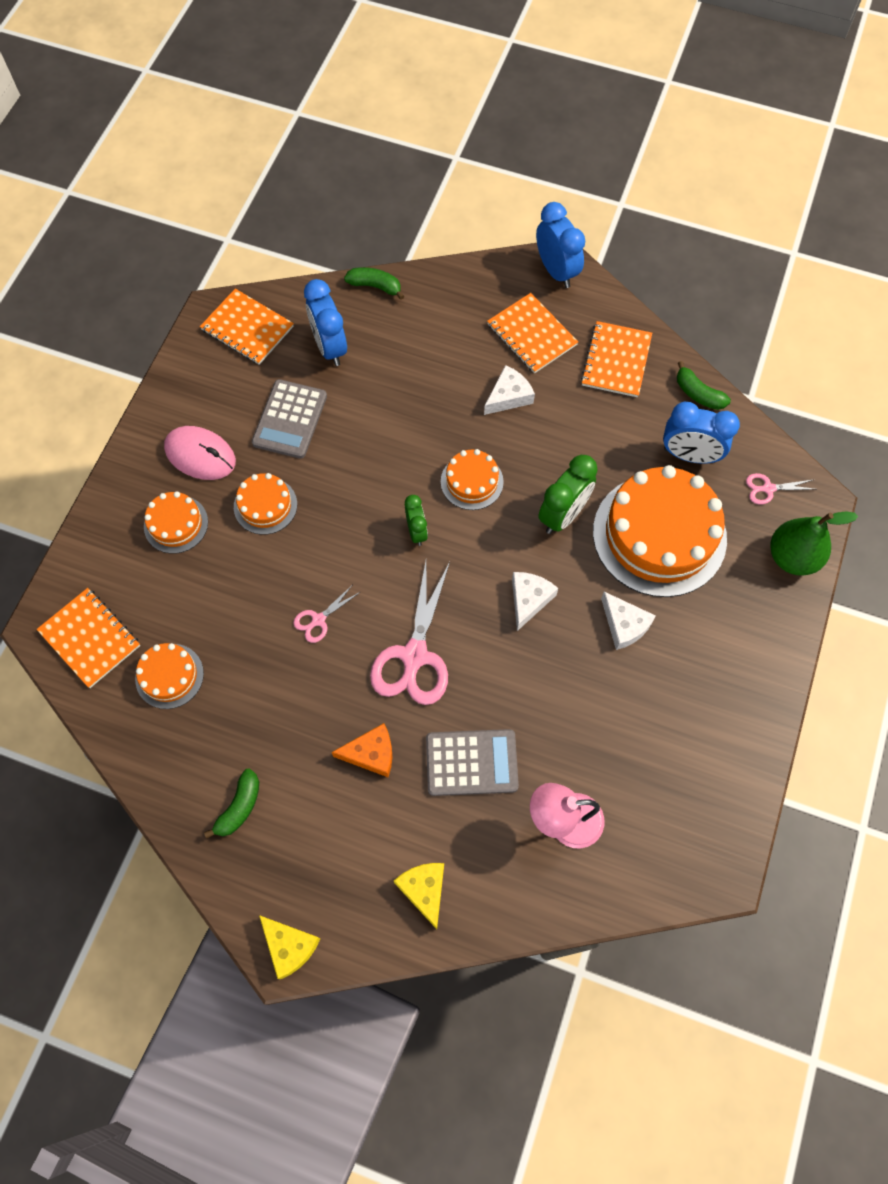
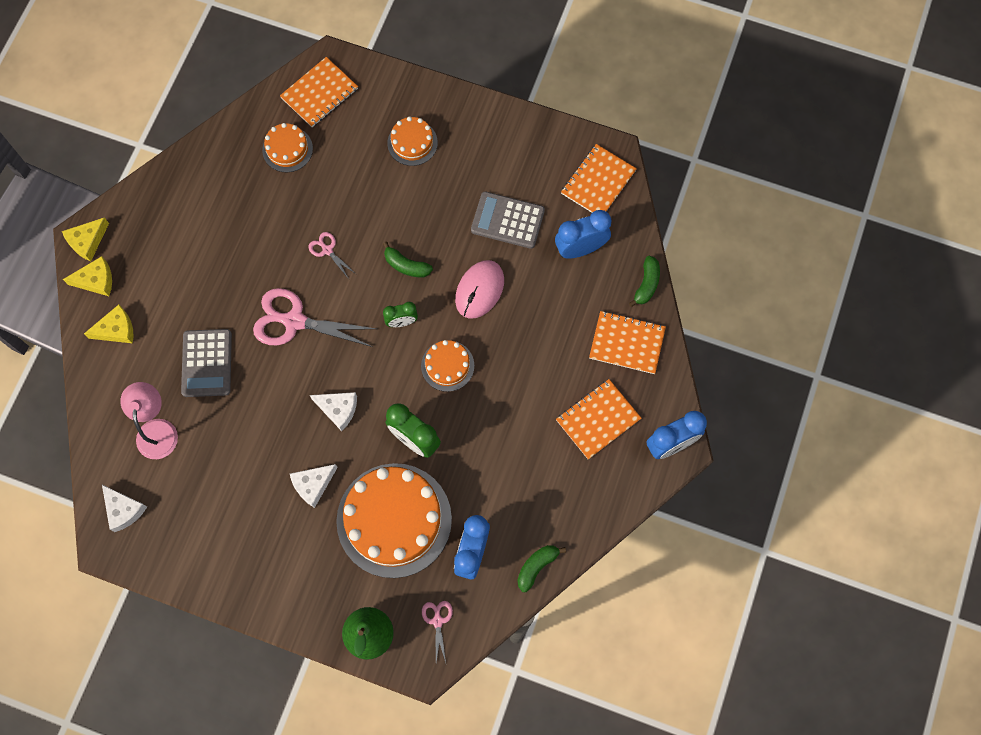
camera: 90 degrees right, 5 degrees up
(200, 455) = (474, 155): pink mouse -> pink mouse (479, 290)
(239, 807) = (186, 203): green banana -> green banana (406, 265)
(265, 505) = (427, 206): orange cake -> none
(350, 927) = (96, 280): none -> yellow cheese
(371, 753) = (219, 291): orange cheese -> none
(508, 396) = (532, 398): white cheese -> white cheese (124, 510)
(616, 361) = (571, 494): orange notebook -> orange notebook (627, 343)

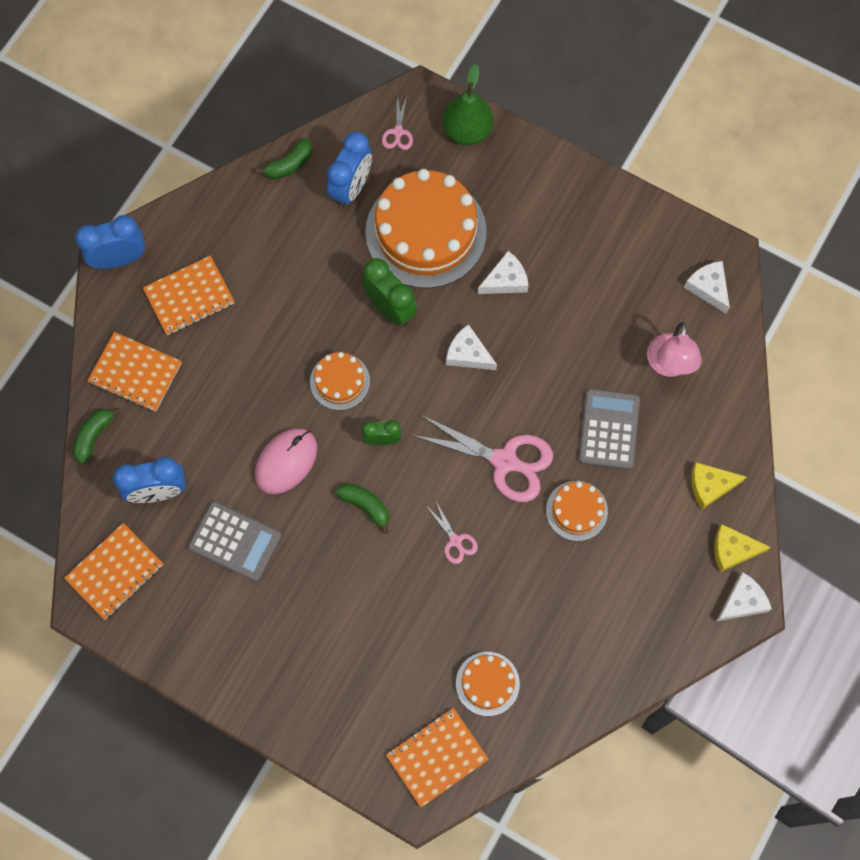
camera: 170 degrees left, 0 degrees up
(87, 241) = (742, 601): yellow cheese -> white cheese
(412, 143) = (330, 665): orange cake -> orange cake (576, 510)

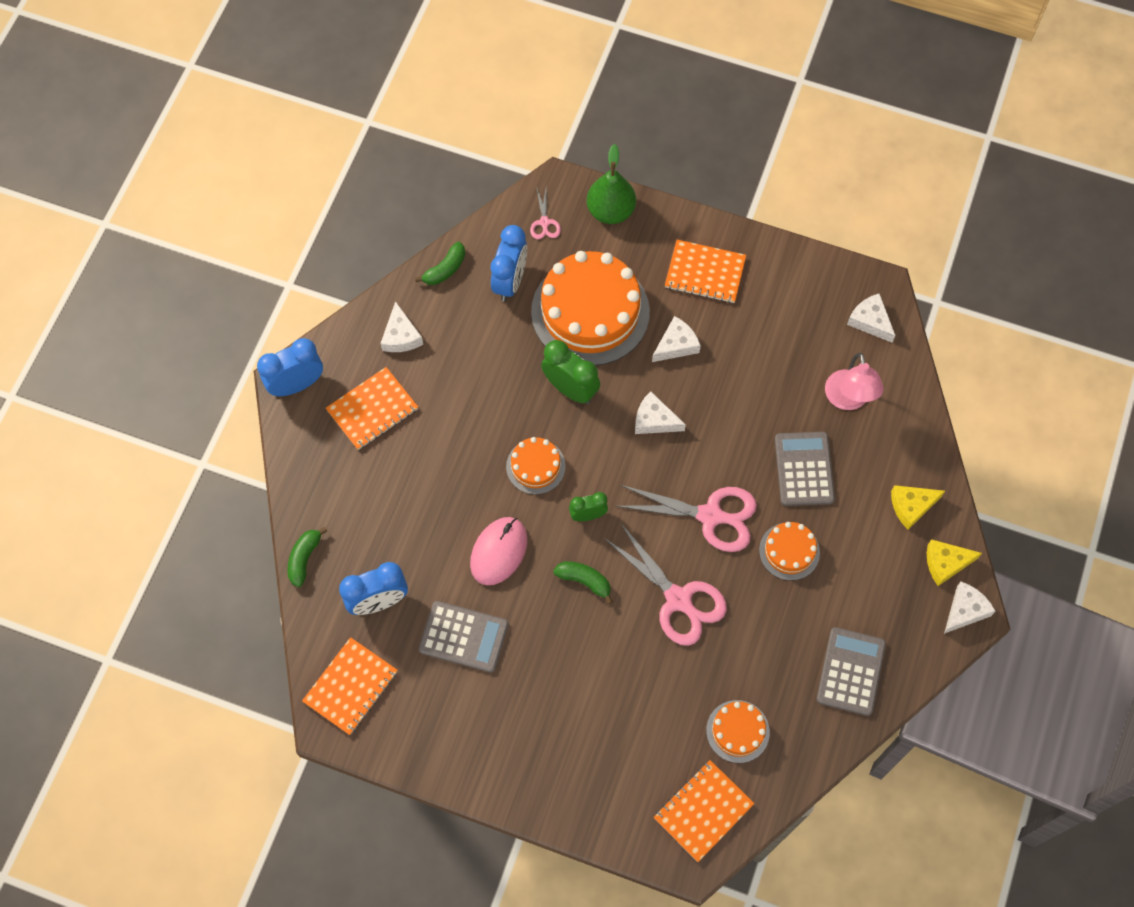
camera: 10 degrees left, 5 degrees down
(135, 373) = (333, 491): orange notebook -> orange notebook (705, 273)
(231, 226) = (401, 336): none -> white cheese
(455, 541) = (678, 600): pink scissors -> pink scissors, size x2.10
(613, 643) = (850, 671): none -> grey calculator

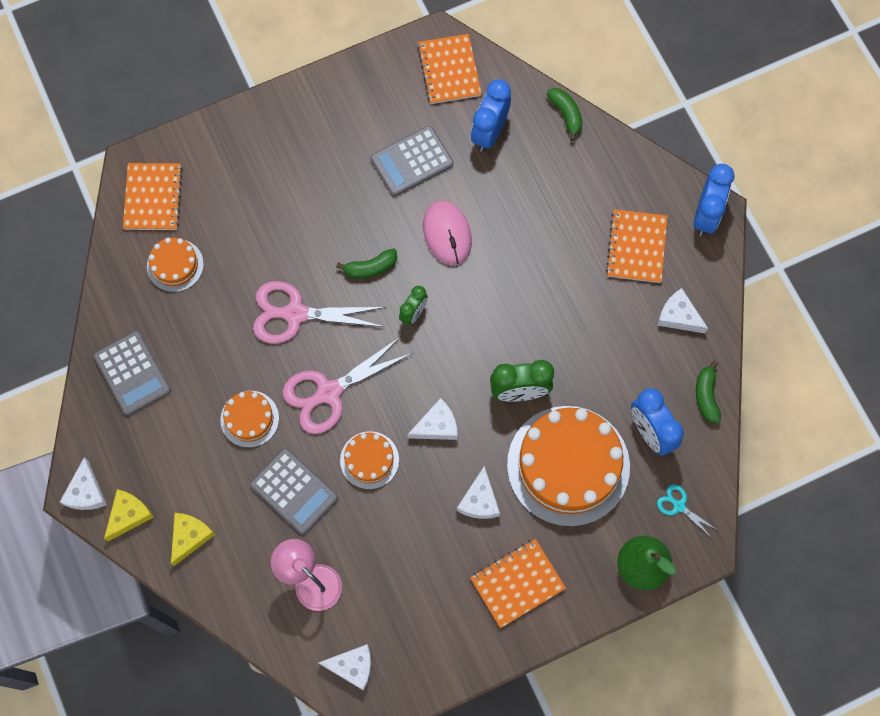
camera: 135 degrees right, 5 degrees up
(535, 466) = (484, 313): orange cake -> orange cake (369, 460)
(544, 223) = (678, 506): pink scissors -> turquoise scissors

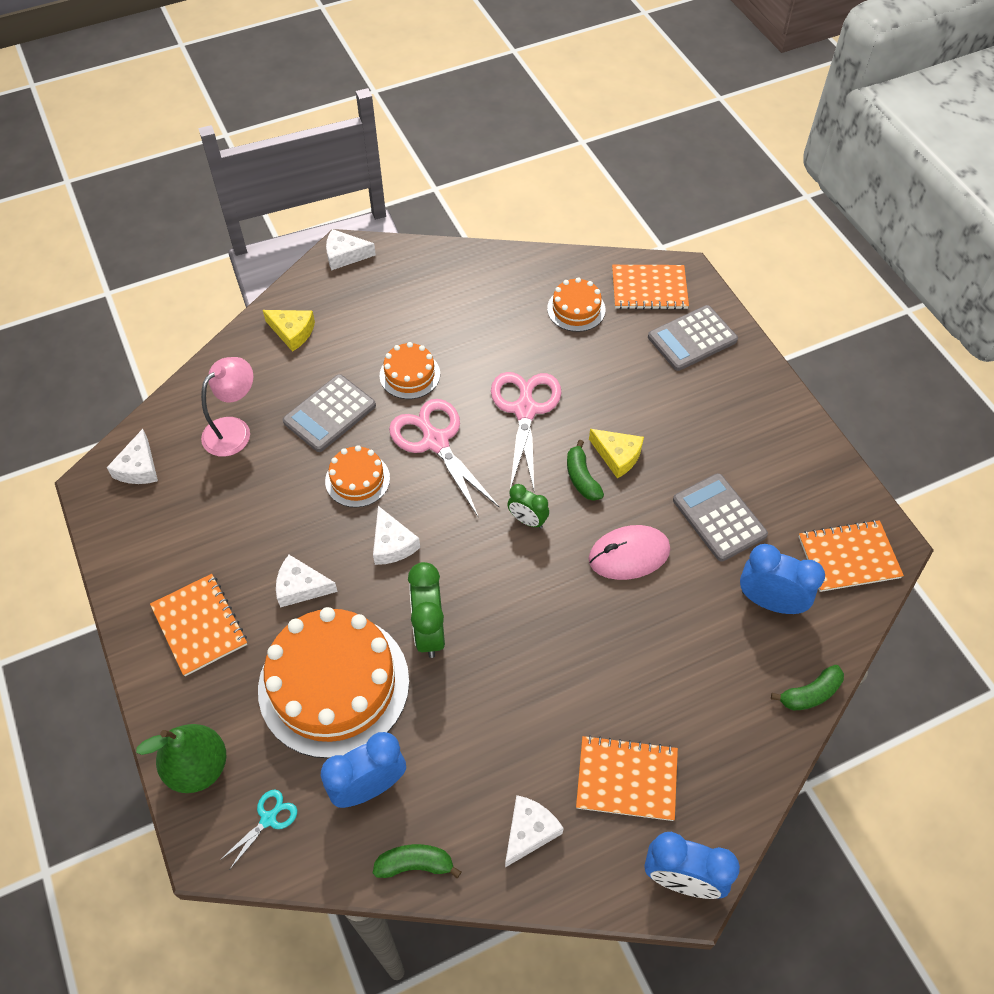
camera: 90 degrees right, 15 degrees down
(128, 515) = (319, 286): yellow cheese -> yellow cheese (617, 456)
(132, 373) = (461, 282): grey calculator -> grey calculator (692, 339)

